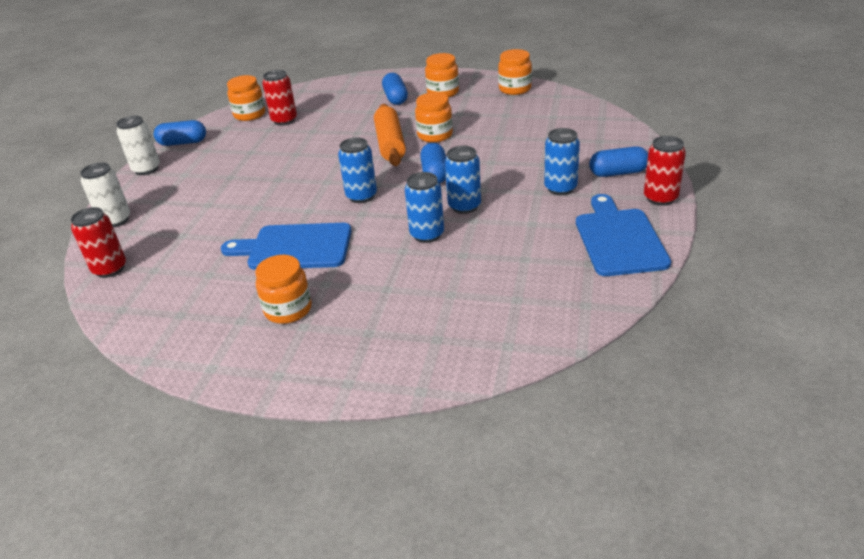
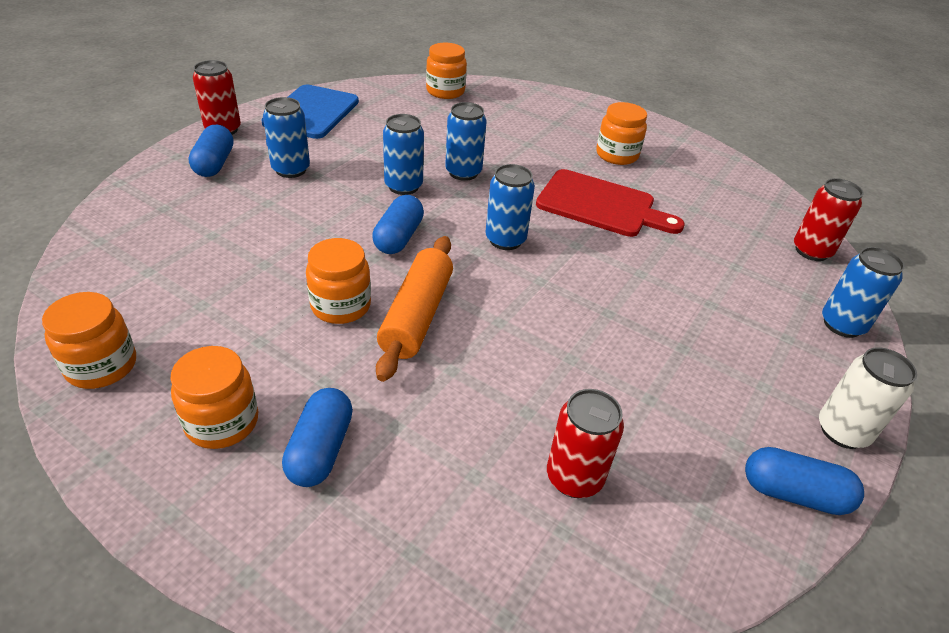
camera: 165 degrees left, 5 degrees up
(115, 220) = (842, 325): white can -> blue can
(250, 114) = (651, 546): orange jar -> orange jar (445, 91)
(295, 247) = (601, 205): blue cutting board -> red cutting board
(618, 173) = (214, 164): blue capsule -> blue capsule turned 75 degrees clockwise

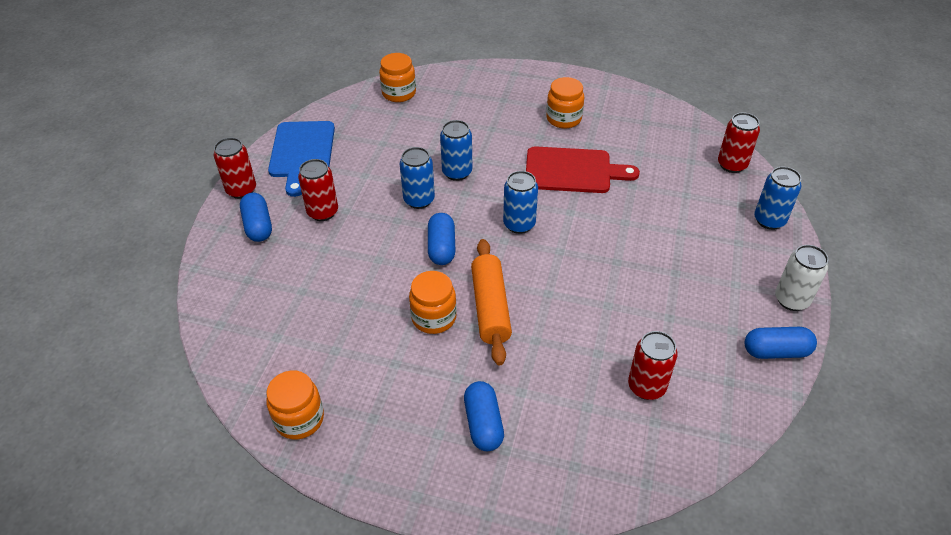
camera: 15 degrees left, 5 degrees up
(222, 422) = (409, 428): orange jar -> none
(291, 169) = (323, 212): blue can -> red can

